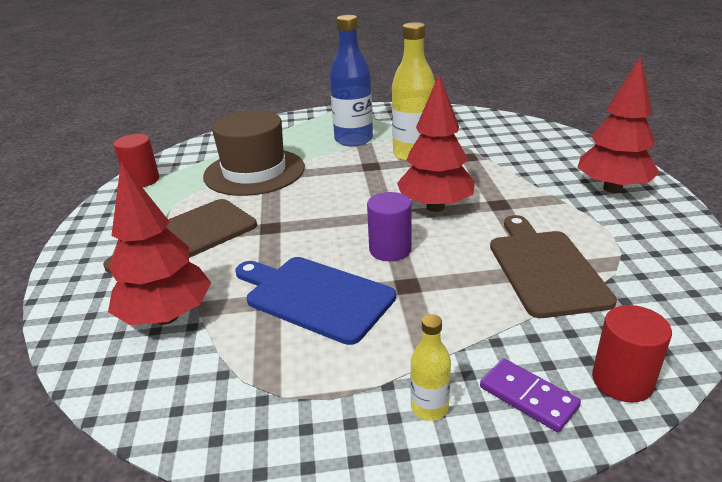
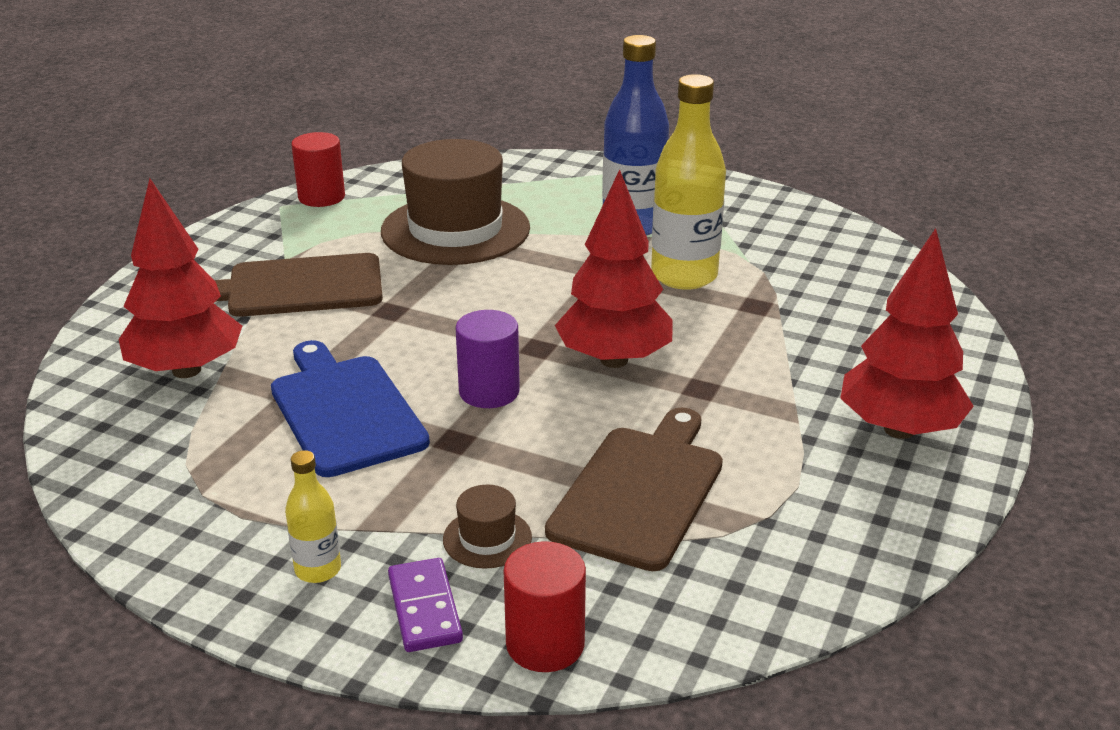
camera: 30 degrees right, 0 degrees up
(503, 334) = (487, 538): none -> brown hat

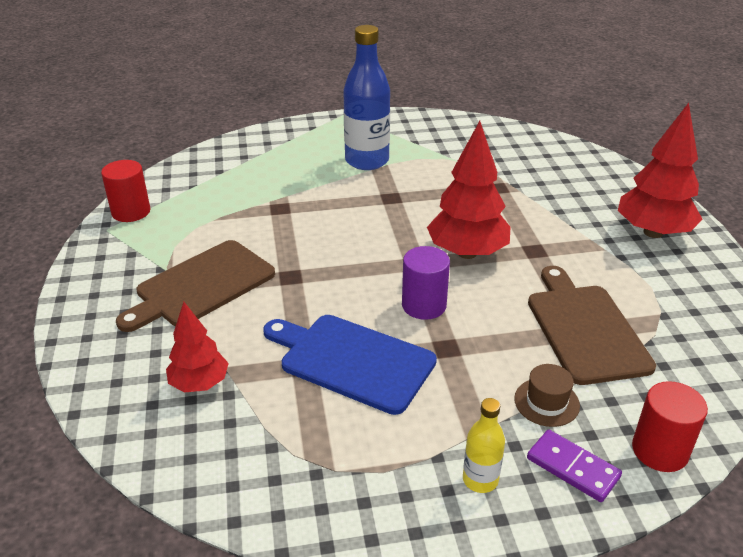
camera: 35 degrees left, 5 degrees up
(186, 370) = (199, 384): red tree -> red tree, size x0.60
(455, 230) = (259, 203): brown hat -> none
(684, 276) = (437, 183): yellow bottle -> none

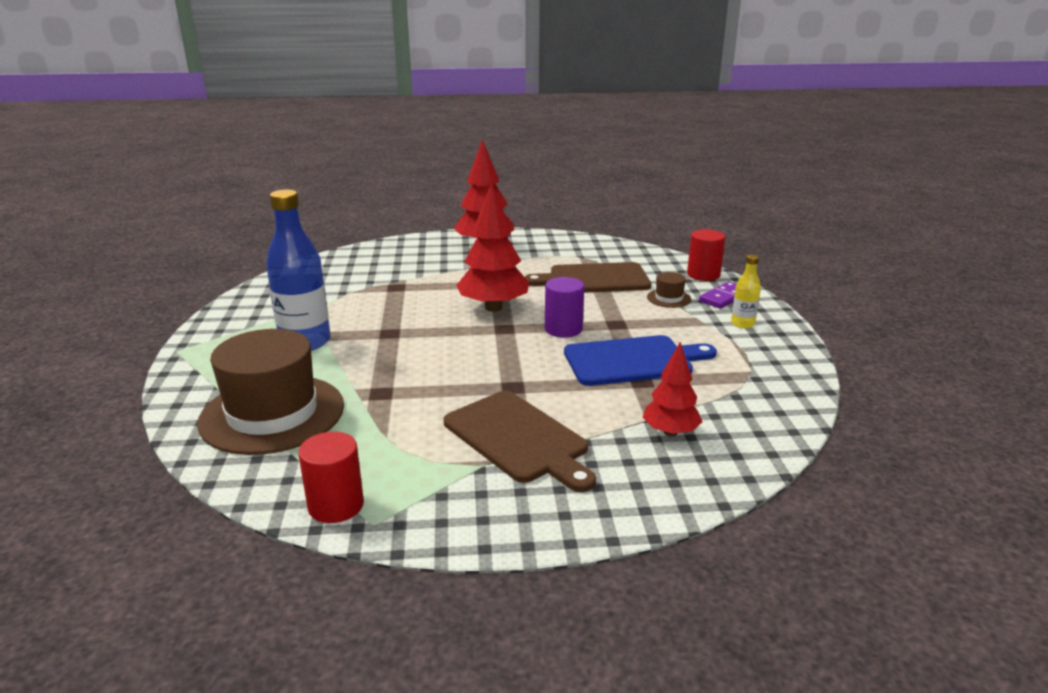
camera: 85 degrees left, 10 degrees down
(250, 168) = (272, 414): none -> brown hat
(352, 360) = (633, 361): blue cutting board -> blue cutting board turned 135 degrees counterclockwise

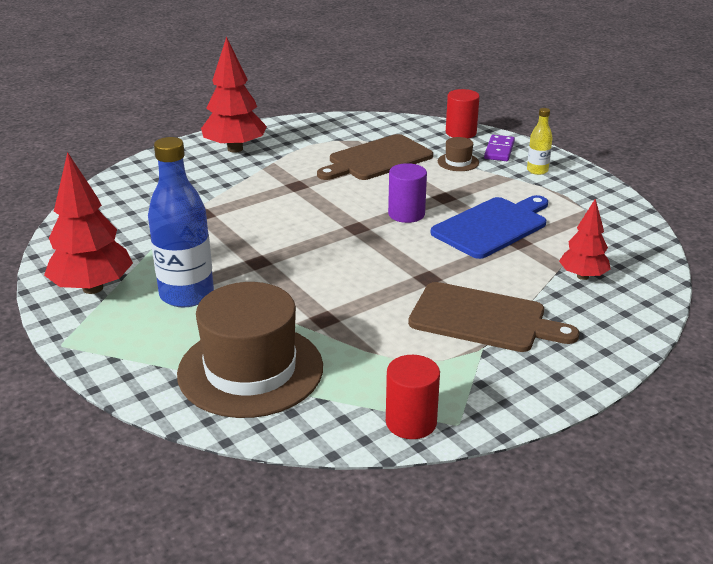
camera: 30 degrees left, 5 degrees up
(493, 307) = (322, 210): red tree -> red tree (93, 288)

